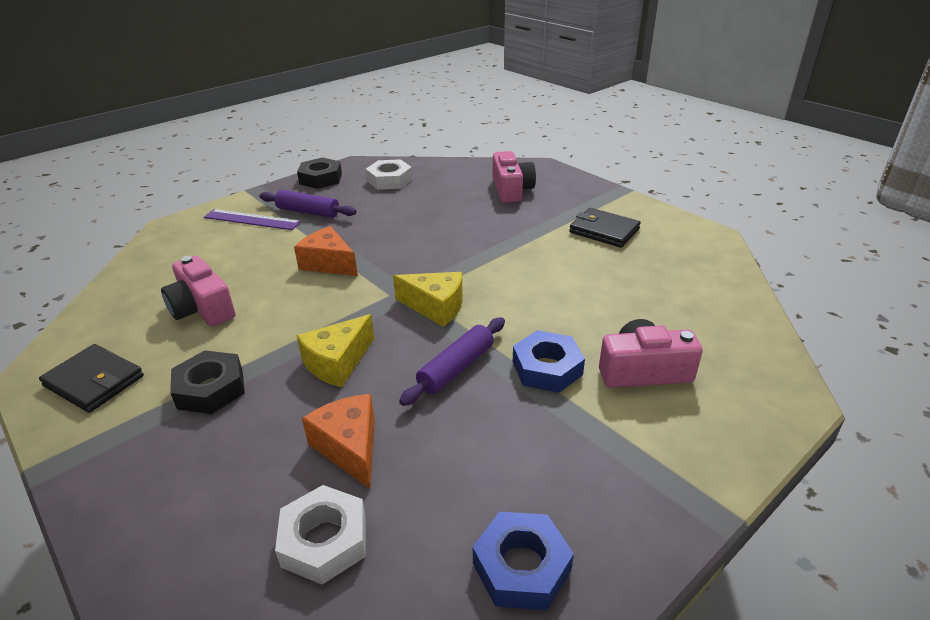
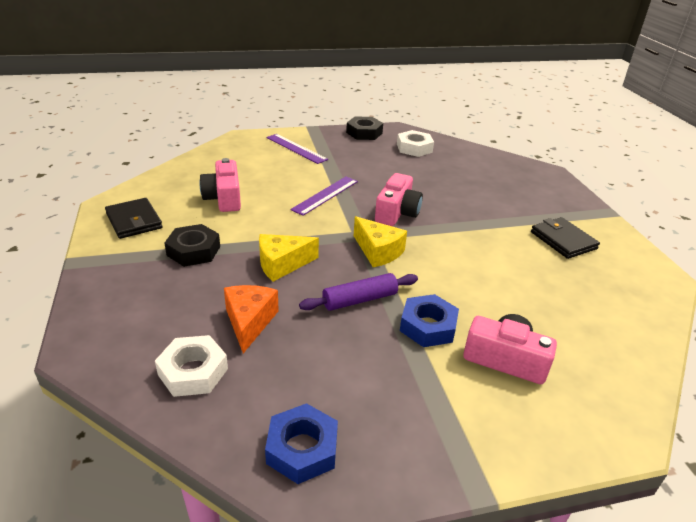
camera: 25 degrees right, 0 degrees up
(308, 212) = (338, 154): purple rolling pin -> none
(328, 263) = (325, 195): orange cheese -> purple ruler
(511, 190) = (507, 183): pink camera -> pink camera (397, 212)

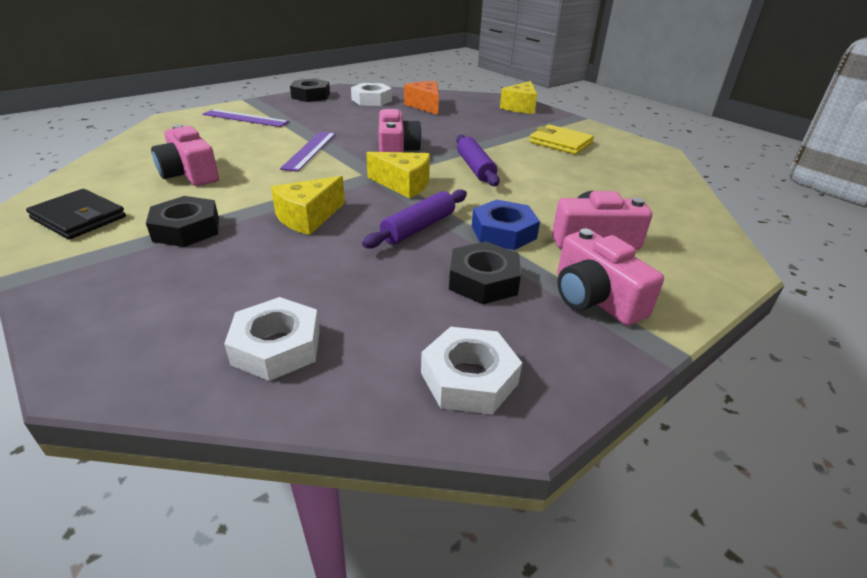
camera: 25 degrees left, 0 degrees up
(249, 322) = (311, 278): orange cheese -> orange cheese (425, 106)
(302, 449) = (469, 378): blue nut -> white nut
(375, 368) = (483, 280): none -> black nut
(454, 249) = (475, 168): none -> purple rolling pin
(457, 418) = (595, 298): none -> pink camera
(555, 186) = (520, 107): none -> yellow cheese
(563, 240) = (560, 143): black wallet -> yellow wallet

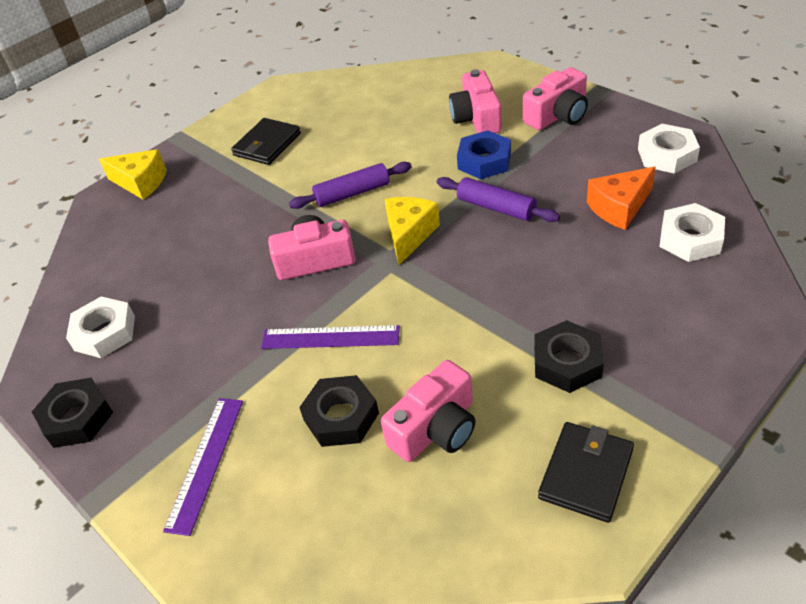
camera: 90 degrees left, 10 degrees up
(308, 217) = (506, 282): yellow cheese -> none
(425, 106) = (135, 269): orange cheese -> orange cheese (619, 207)
(483, 280) = (561, 162): black nut -> black nut (341, 416)
(560, 143) = (267, 144): yellow wallet -> black wallet

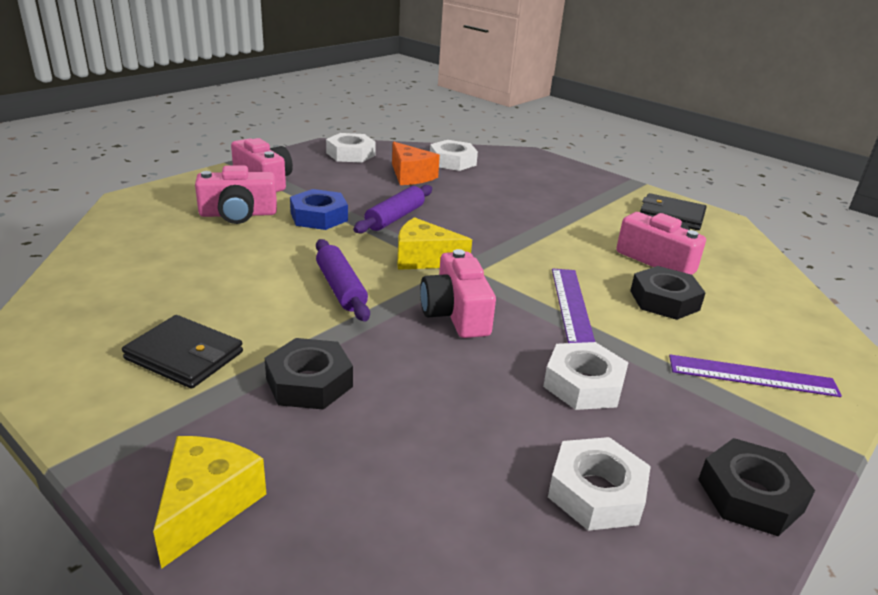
camera: 100 degrees left, 15 degrees down
(212, 336) = (583, 384): none -> white nut
(567, 362) = (579, 210): black nut -> black nut (309, 382)

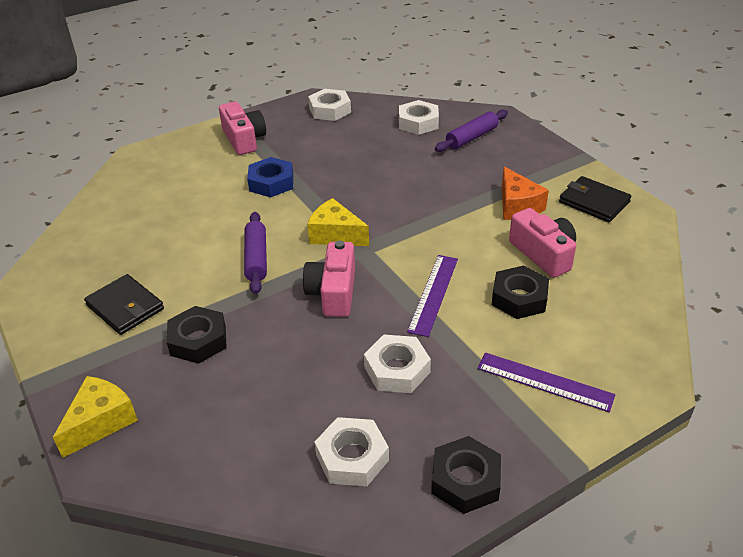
camera: 20 degrees right, 10 degrees up
(238, 214) = (209, 176): pink camera -> none
(395, 218) = (333, 188): purple rolling pin -> purple rolling pin (471, 137)
(410, 176) = (370, 139): orange cheese -> orange cheese (517, 206)

